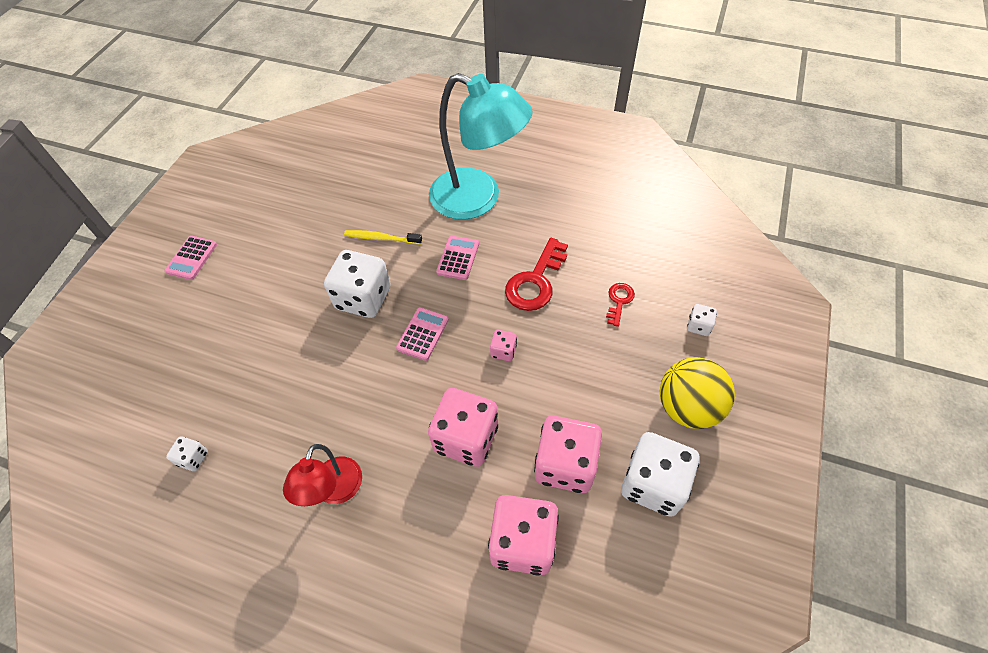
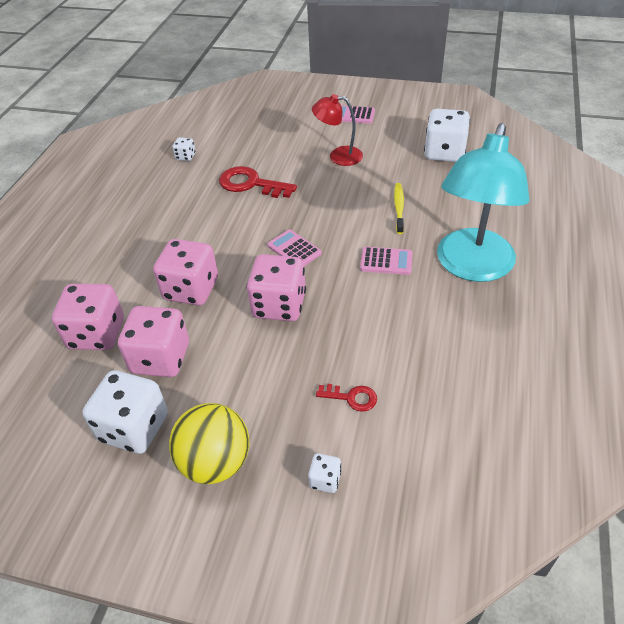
camera: 85 degrees right, 10 degrees down
(334, 491) = (154, 224): red lamp -> red lamp (338, 156)
(363, 298) = (328, 208): white dice -> white dice (444, 153)
(423, 334) = (294, 249): pink calculator -> pink calculator turned 150 degrees counterclockwise
(503, 351) = (279, 305): pink dice -> pink dice, size x2.18
(535, 281) = (367, 323): red key -> red key (251, 184)

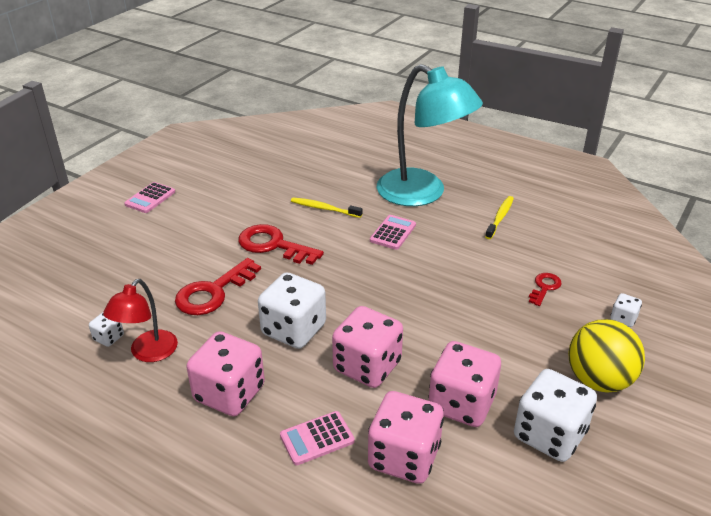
camera: 75 degrees left, 10 degrees down
(279, 305) = (420, 307): pink dice -> pink dice (229, 393)
(294, 249) = (345, 282): pink calculator -> pink calculator (317, 438)
(326, 195) = (273, 245): none -> red key
(338, 156) = (214, 224): red lamp -> red lamp (148, 353)
(444, 153) = (262, 166): white dice -> white dice (294, 330)
(466, 339) = (500, 217): none -> yellow toothbrush

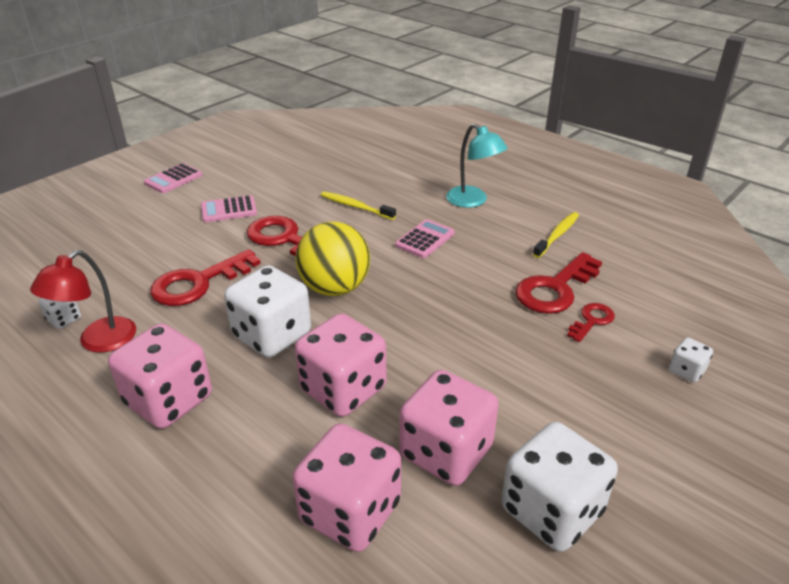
camera: 10 degrees right, 0 degrees up
(317, 438) = (250, 471): pink calculator -> pink calculator (229, 210)
(422, 194) = (473, 201): turquoise lamp -> turquoise lamp, size x0.52
(510, 264) = (555, 289): none -> red key
(598, 380) = (636, 446): yellow ball -> yellow ball (334, 288)

